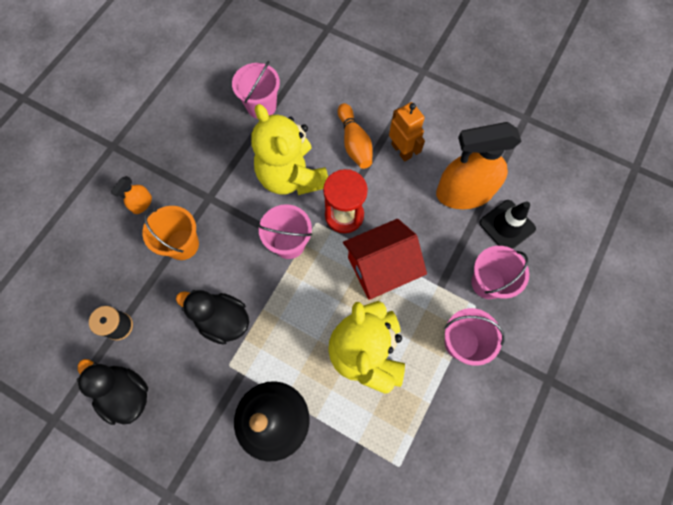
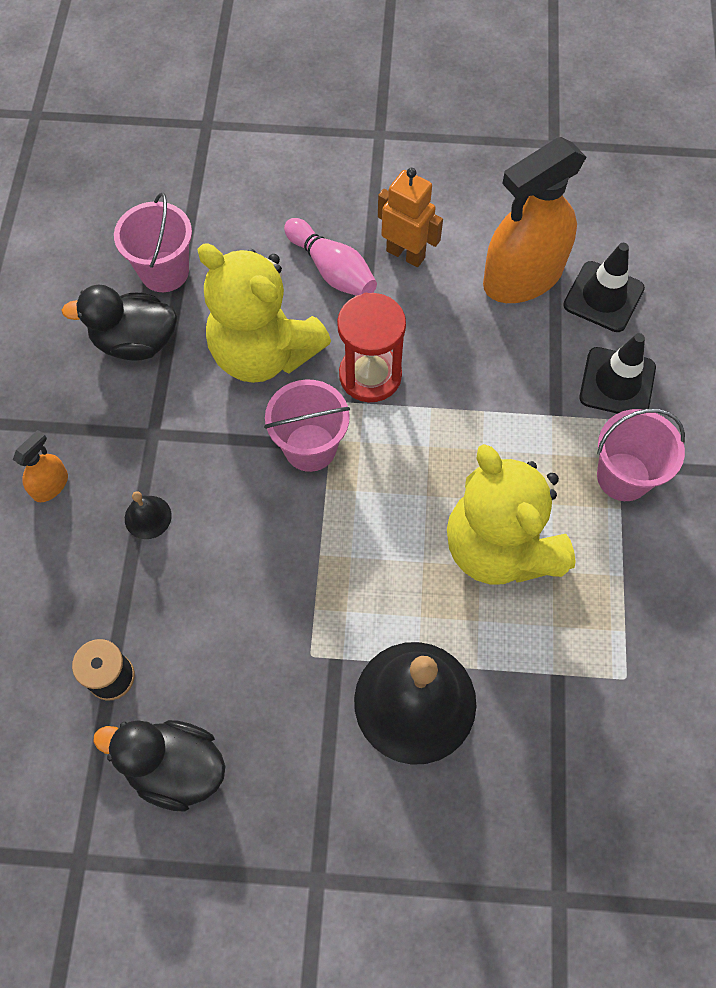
camera: 25 degrees left, 5 degrees down
(142, 204) = (50, 485): orange spray bottle -> orange spray bottle turned 150 degrees counterclockwise
(182, 244) = (148, 517): orange bucket -> black bell
(223, 320) = (268, 597): black duck -> black duck (135, 342)
(354, 143) = (332, 270): orange bowling pin -> pink bowling pin
(381, 268) = (460, 425): red house -> none
(488, 283) = (617, 383): pink bucket -> black traffic cone

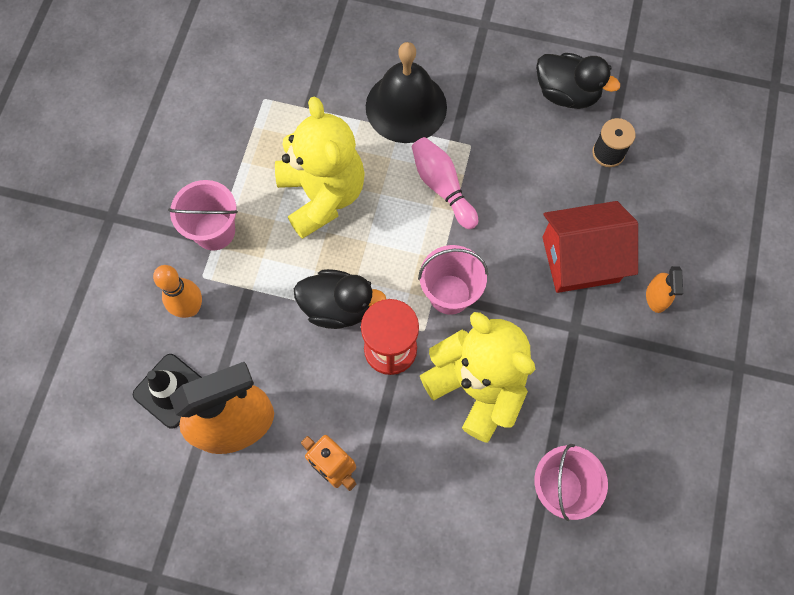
camera: 170 degrees left, 5 degrees up
(50, 485) = (656, 297): orange spray bottle -> orange spray bottle turned 45 degrees counterclockwise
(135, 342) = (587, 416): black duck -> black duck (338, 307)
(148, 517) = (580, 259): black bell -> red house
(332, 270) = (405, 462): pink bowling pin -> pink bowling pin (442, 187)
(617, 383) = (190, 308): black traffic cone -> orange bowling pin

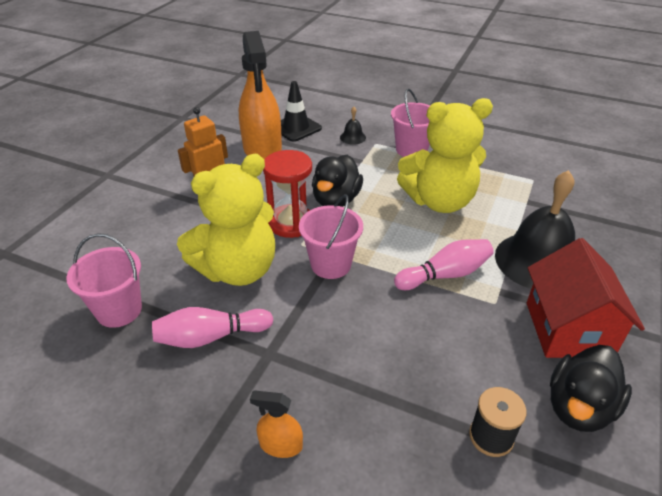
camera: 100 degrees right, 30 degrees down
(190, 308) = (352, 137): orange bowling pin -> black bell
(569, 384) = (210, 337): none -> pink bowling pin
(580, 259) = (346, 375): red house -> red house (568, 329)

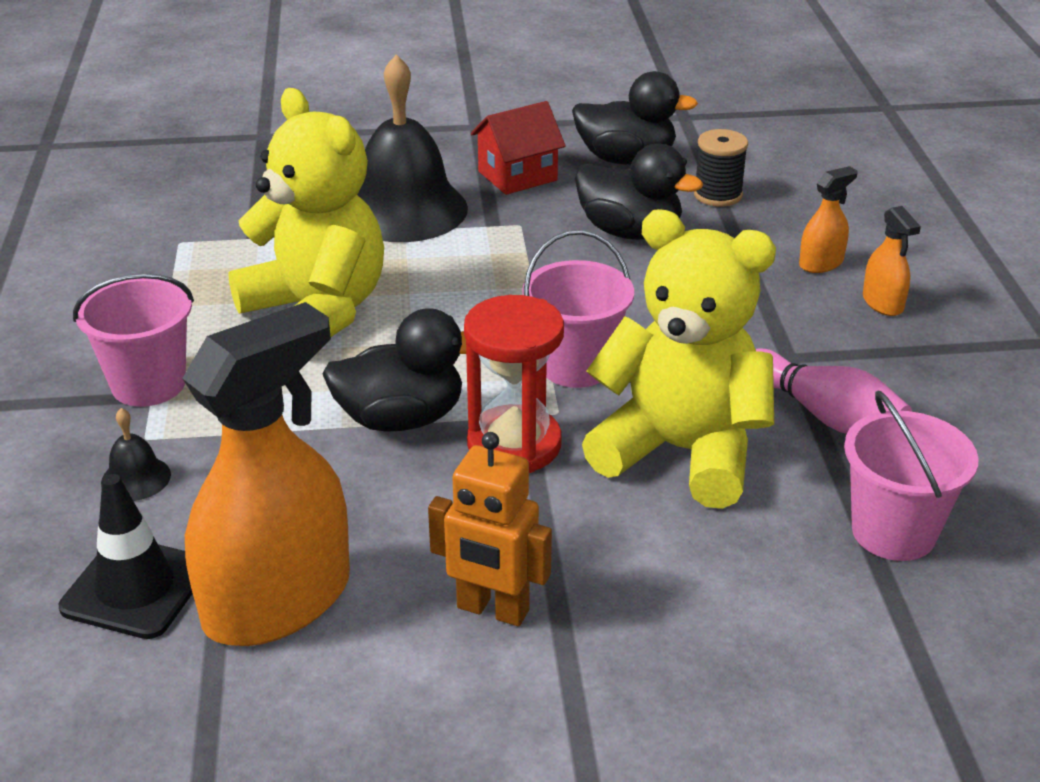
camera: 120 degrees left, 5 degrees down
(353, 441) = (821, 263): none -> orange spray bottle
(445, 275) = (501, 268): pink bowling pin -> none
(458, 352) = (630, 232): none -> black duck
(568, 329) = (517, 176): red house -> red house, size x0.66

